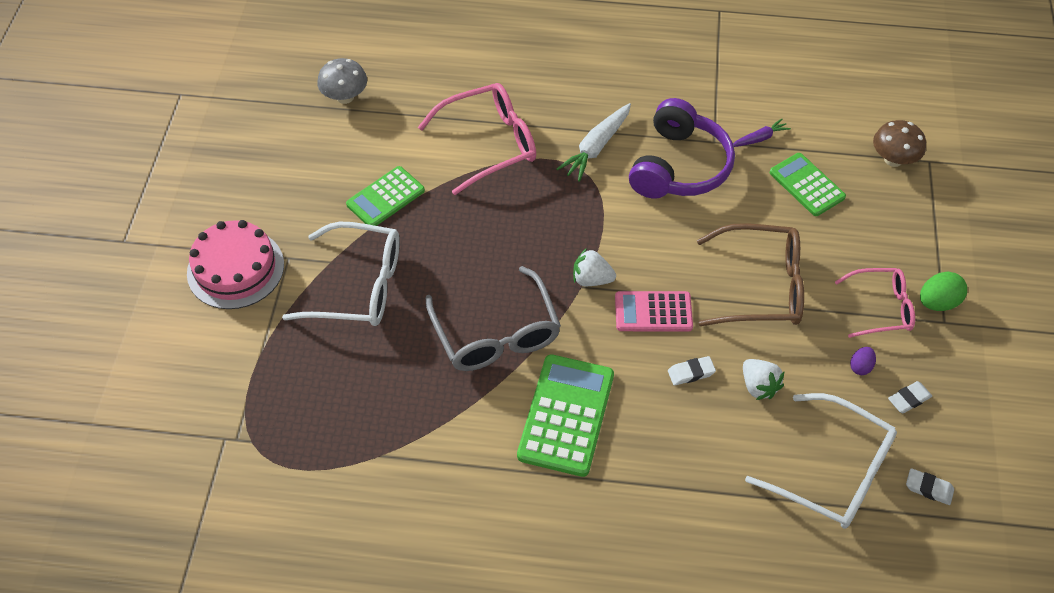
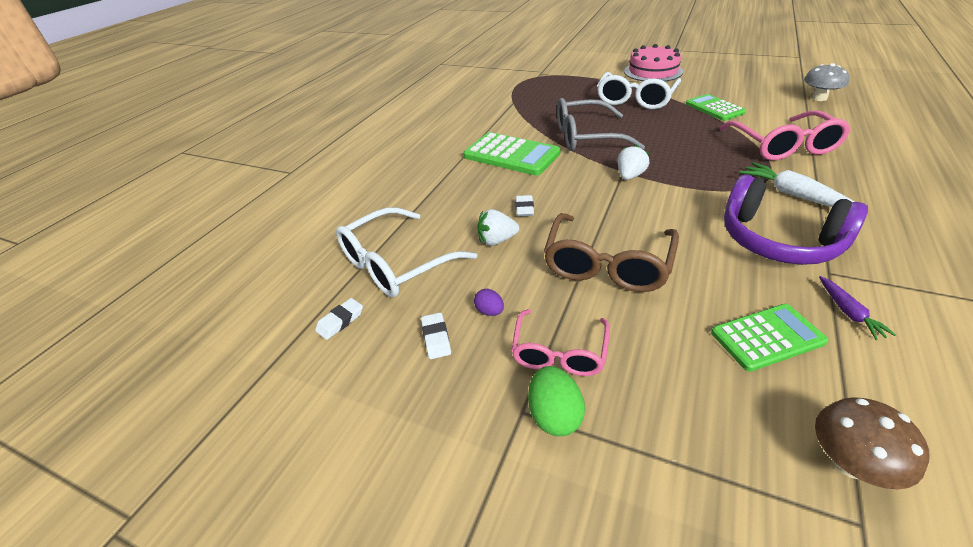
camera: 110 degrees right, 15 degrees down
(653, 312) = (590, 199): pink calculator -> none

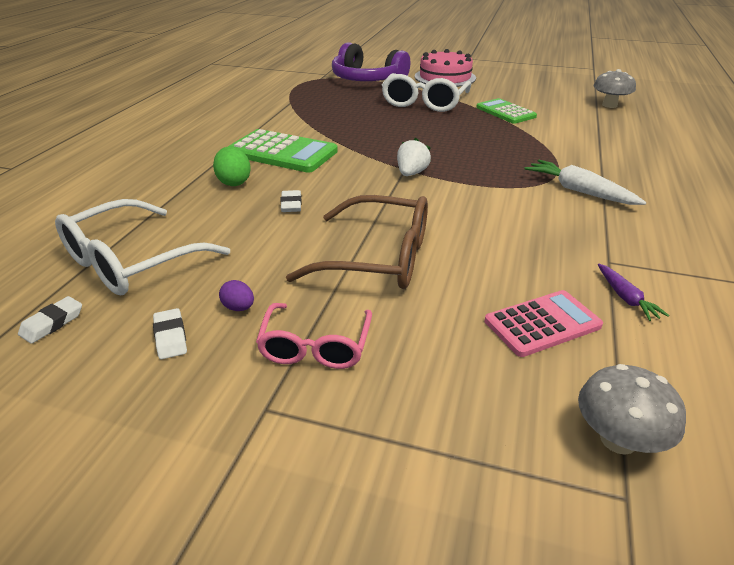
camera: 10 degrees left, 5 degrees down
(497, 240) = (256, 236): white strawberry -> none
(554, 415) = (302, 411): green egg -> green egg (234, 182)
(586, 137) = (368, 136): grey glasses -> none
(607, 264) = (378, 258): brown glasses -> brown glasses turned 90 degrees counterclockwise
(767, 337) = (542, 323): green calculator -> pink calculator
(778, 240) = (560, 232): purple headphones -> purple headphones (367, 80)
(783, 146) = (571, 147): pink glasses -> none
(850, 463) = (618, 439): brown mushroom -> grey mushroom

